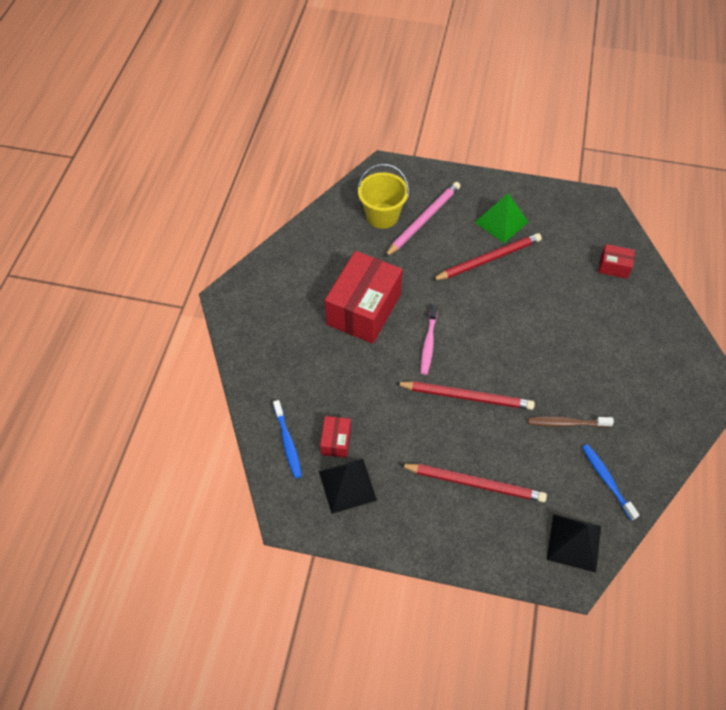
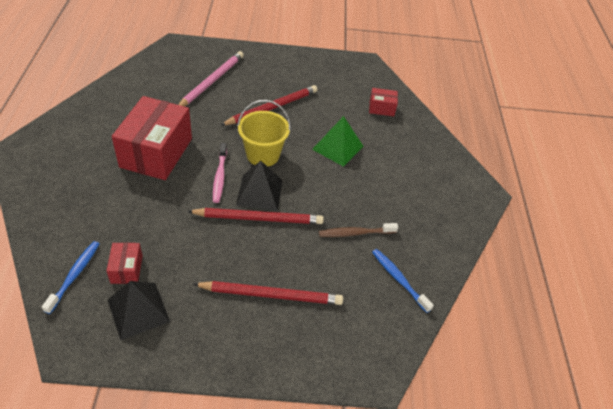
camera: 15 degrees left, 10 degrees down
(288, 442) = (74, 275): blue toothbrush -> blue toothbrush turned 135 degrees counterclockwise
(382, 216) = (173, 79): yellow bucket -> yellow bucket (263, 155)
(501, 222) = (281, 80): green pyramid -> green pyramid (338, 147)
(574, 542) = (375, 340): black pyramid -> black pyramid (259, 192)

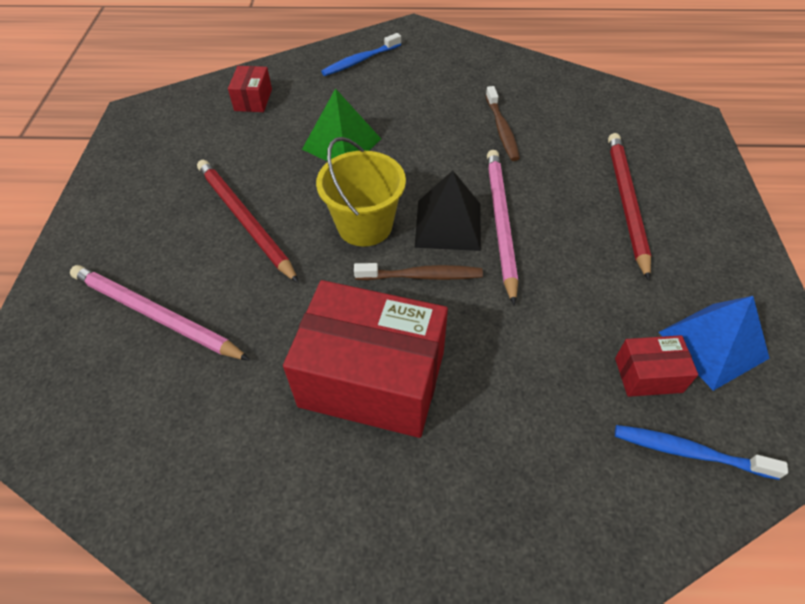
camera: 85 degrees left, 5 degrees up
(138, 310) = (713, 345): black pyramid -> blue pyramid
(220, 176) = (421, 276): pink toothbrush -> brown toothbrush
(259, 218) = (500, 222): red pencil -> pink pencil
(398, 279) = (561, 98): blue toothbrush -> blue toothbrush (360, 61)

